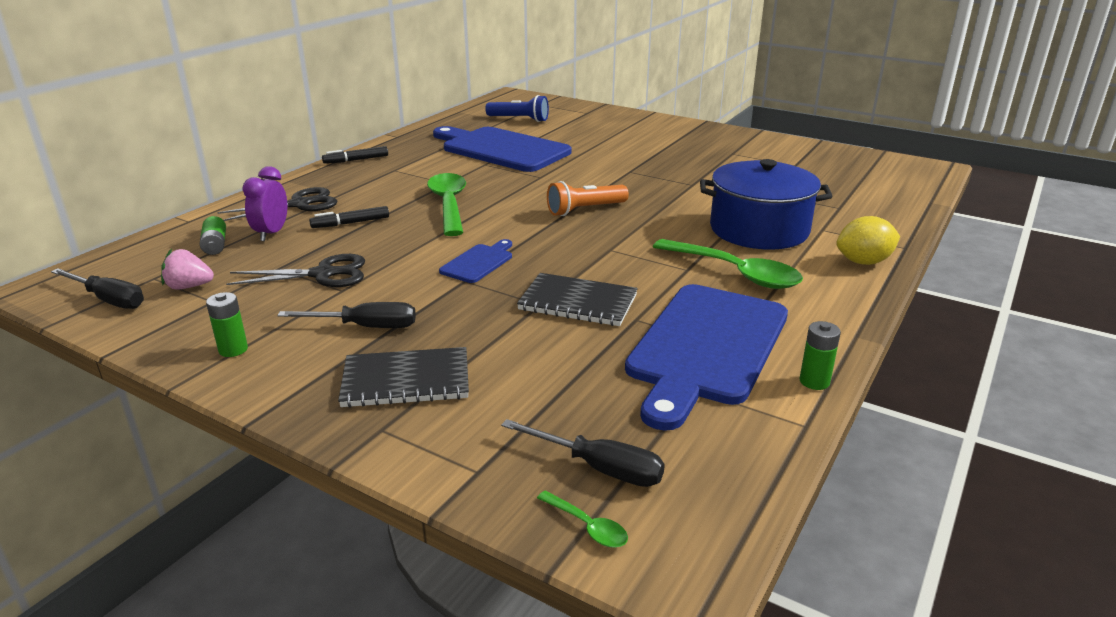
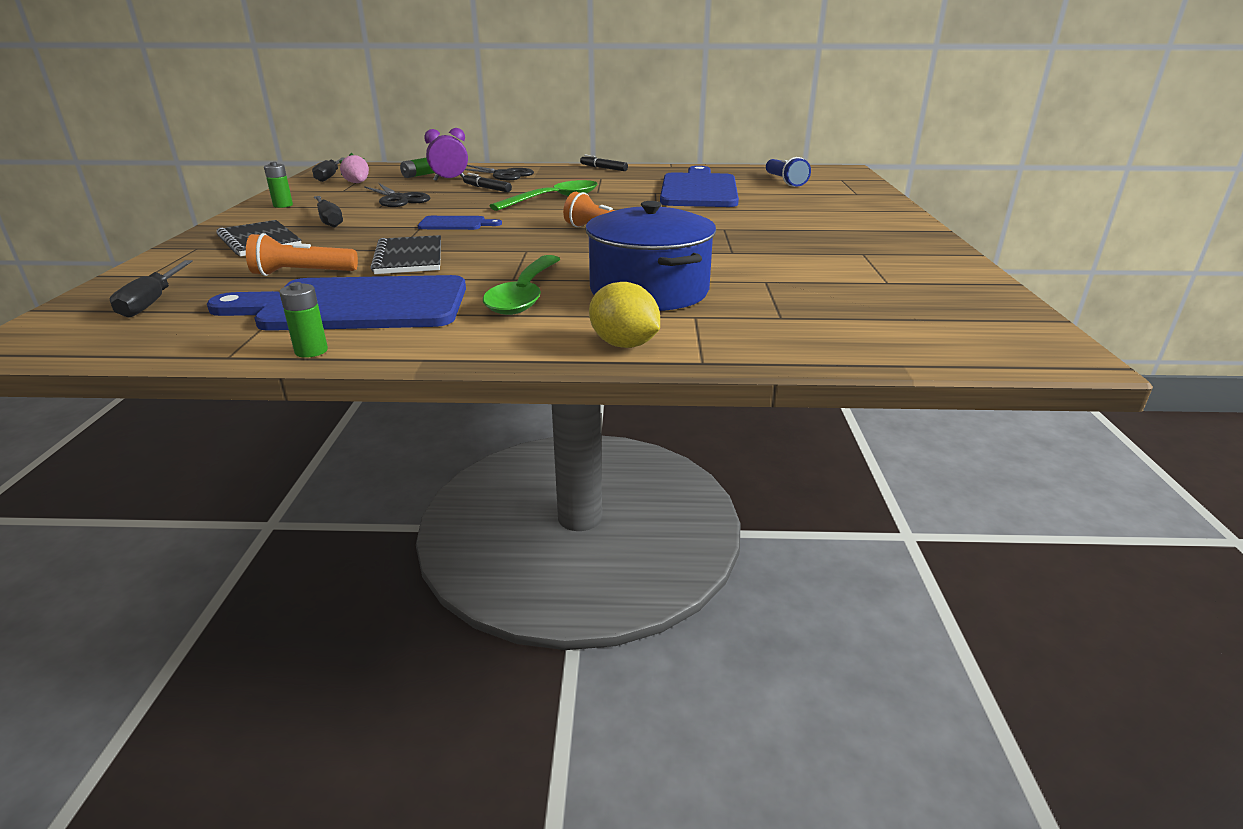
camera: 60 degrees right, 0 degrees up
(575, 365) = (302, 273): none -> orange flashlight
(587, 526) = (79, 310): green spoon -> none

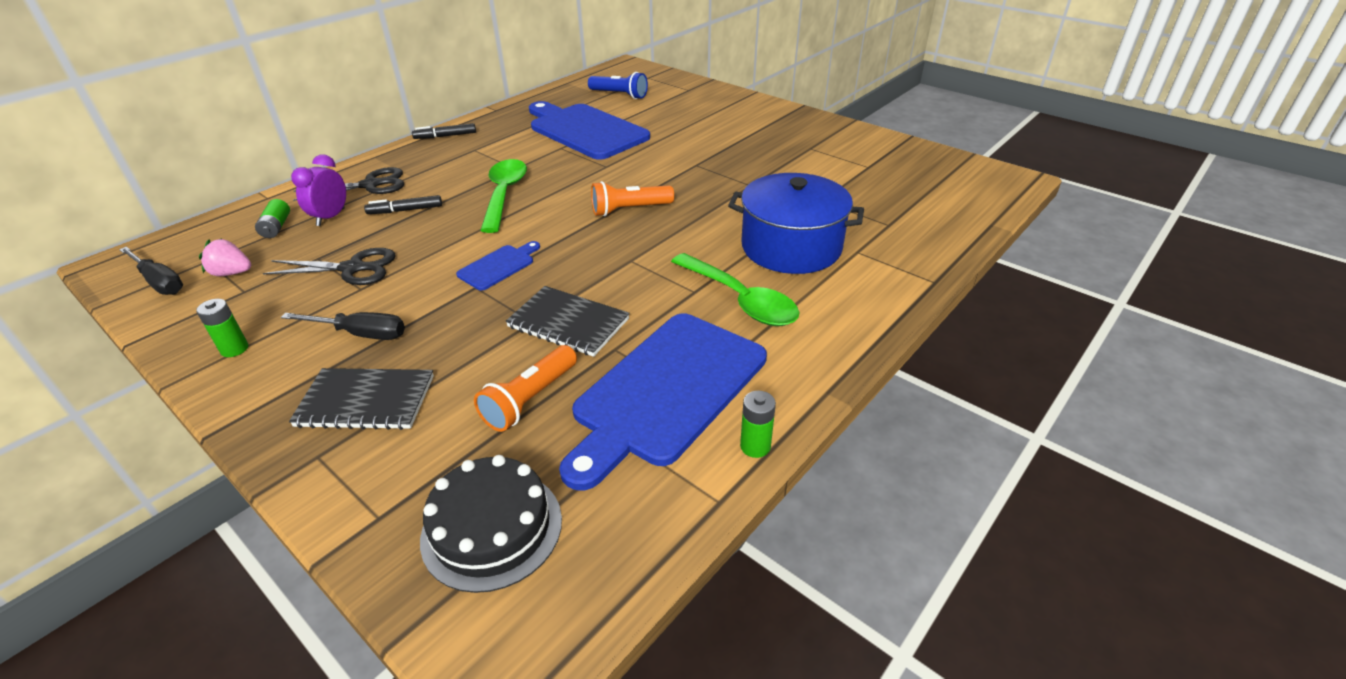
camera: 50 degrees left, 10 degrees up
(153, 302) = (492, 528): black screwdriver -> black cake
(624, 344) = (881, 297): yellow lemon -> none

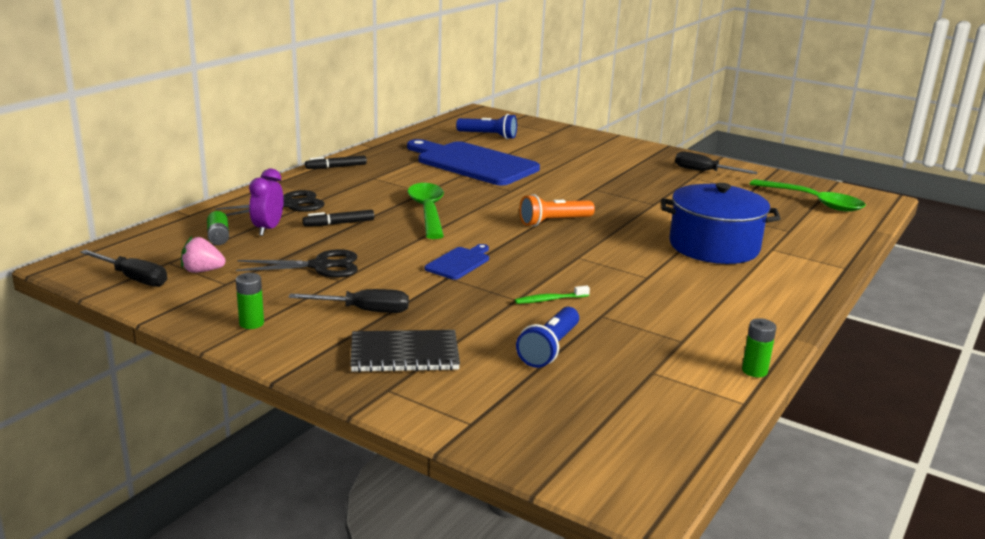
camera: 10 degrees left, 15 degrees down
(492, 528) = (571, 425): black cake -> none
(530, 399) = (549, 349): orange flashlight -> blue flashlight
(568, 323) = (550, 300): black notebook -> green toothbrush
(666, 391) = (662, 340): blue cutting board -> none
(740, 300) = (690, 282): green spoon -> green spoon (813, 202)
(827, 140) = (704, 171): none -> black screwdriver

